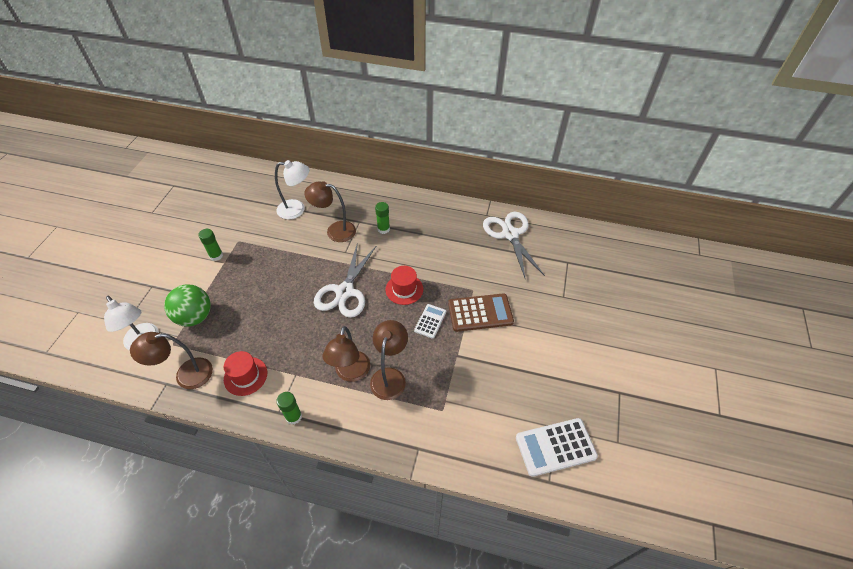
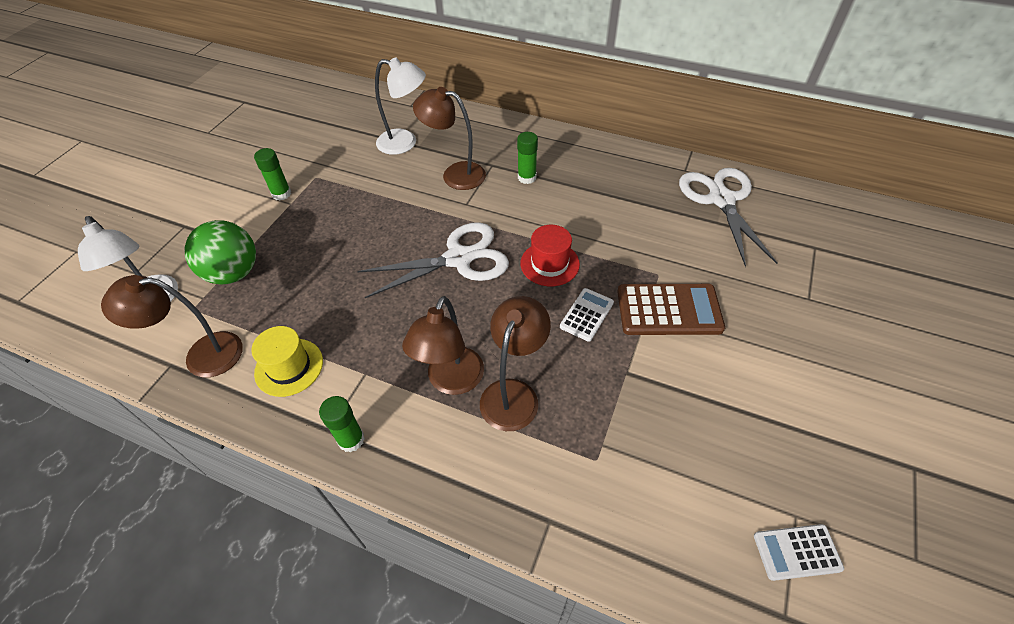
camera: 10 degrees right, 0 degrees up
(245, 376) = (289, 367): red hat -> yellow hat
(345, 291) = (458, 259): white scissors -> white scissors turned 135 degrees counterclockwise
(555, 447) = (797, 552): white calculator -> white calculator, size x0.58

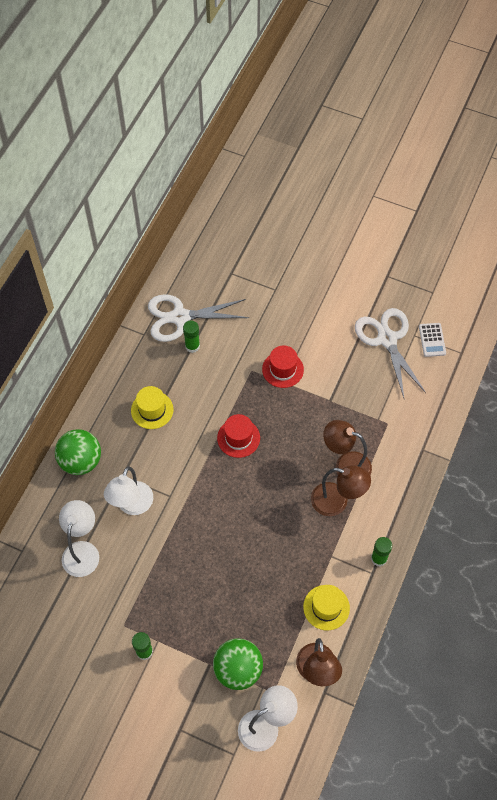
camera: 90 degrees left, 10 degrees up
(455, 174) = (132, 506): brown lamp -> white lamp
(458, 259) = (230, 500): white scissors -> white scissors (387, 339)
(509, 134) = (81, 461): none -> green ball
(527, 177) = (141, 449): green glue stick -> green glue stick (192, 346)
(580, 183) = (152, 410): none -> yellow hat
(587, 315) = (285, 418): white calculator -> none
(669, 310) = (282, 369): brown calculator -> red hat

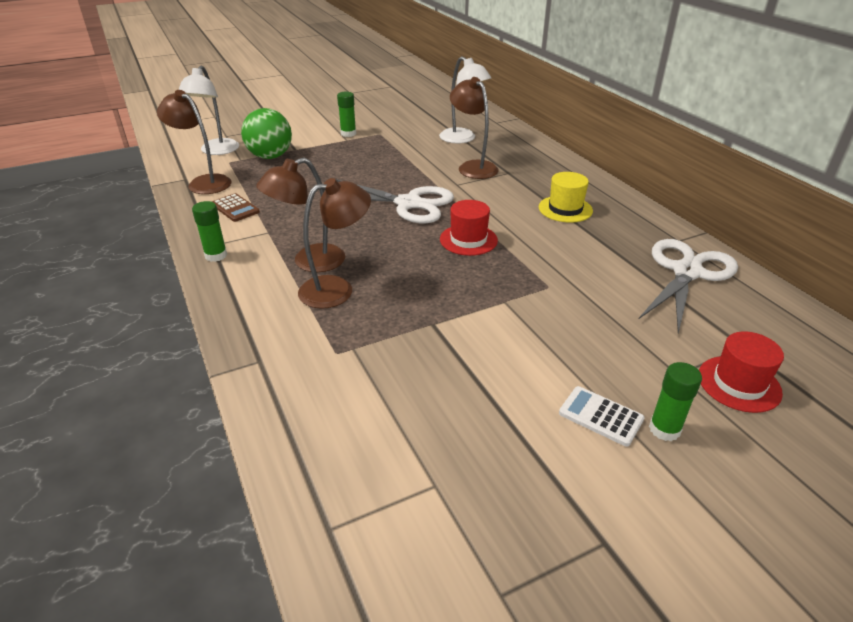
camera: 130 degrees right, 25 degrees down
(81, 461) = (548, 162): green ball -> none
(132, 506) = (473, 167): white lamp -> brown lamp
(192, 346) = (630, 263): green glue stick -> green glue stick (664, 429)
(282, 369) = (524, 310): red hat -> red hat (739, 384)
(326, 607) = (235, 208): yellow hat -> brown calculator
(387, 339) = (464, 442): white scissors -> white scissors (408, 203)
(432, 340) = (400, 504): white calculator -> white calculator (601, 416)

